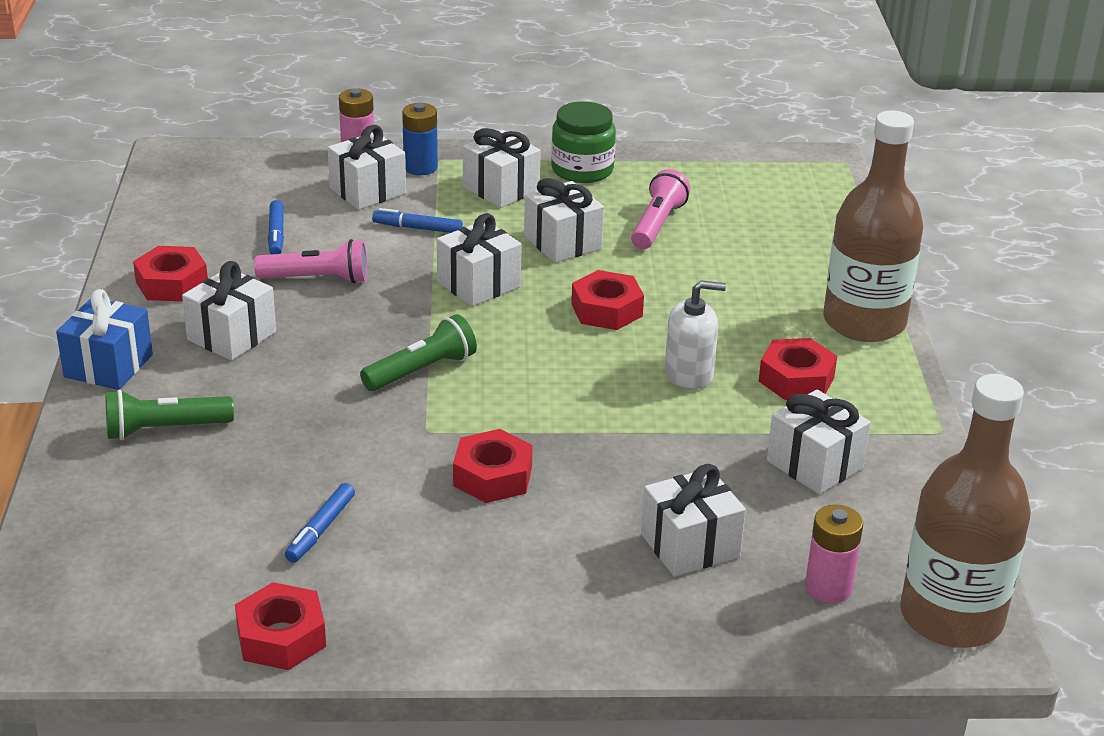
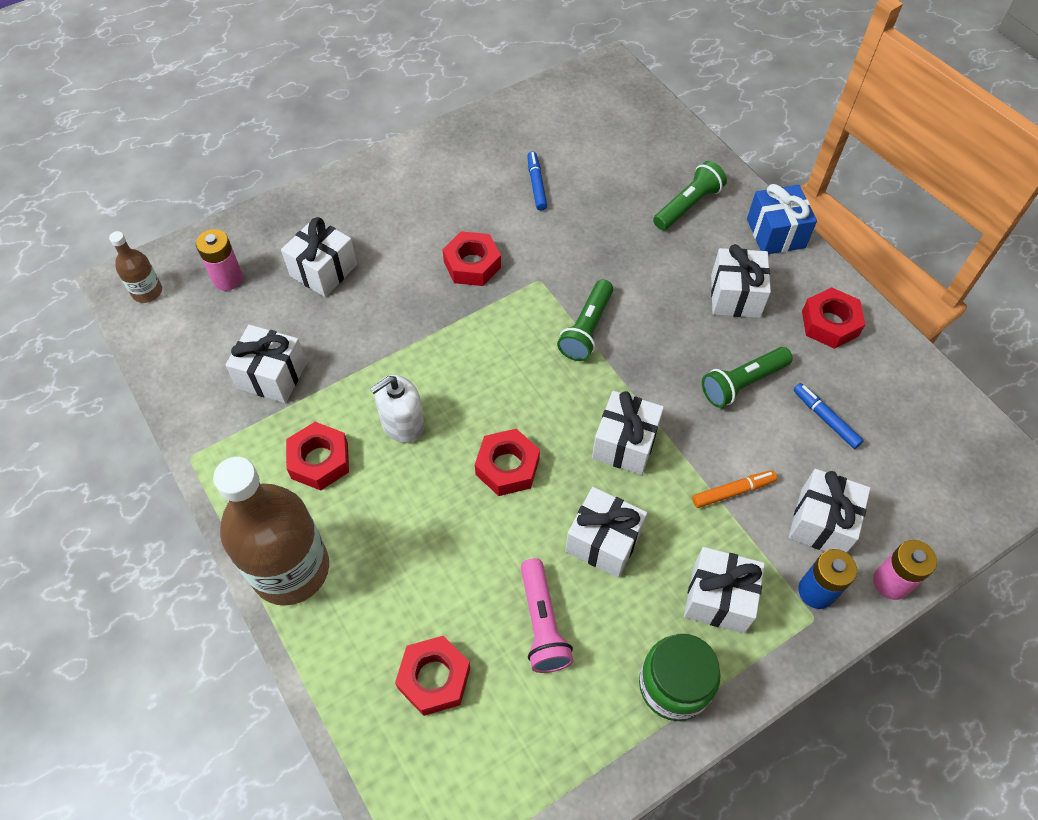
camera: 150 degrees right, 25 degrees up
(281, 637) = (499, 122): red nut -> red nut (434, 678)
(317, 279) = (742, 383): pink flashlight -> green flashlight
(417, 228) = (733, 491): blue marker -> orange marker
(951, 617) = (147, 292): brown bottle -> brown bottle, size x0.46

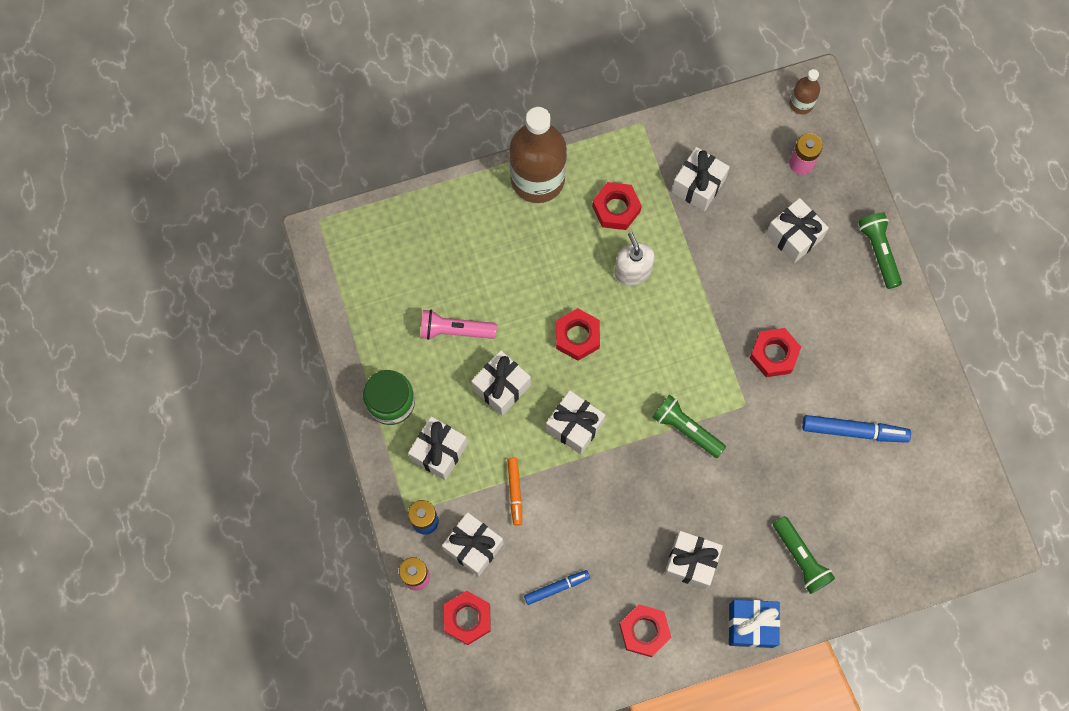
camera: 105 degrees right, 15 degrees up
(434, 678) = (438, 255): red nut -> red nut (467, 618)
(536, 184) = (854, 431): blue marker -> blue marker, size x1.59
(742, 383) = (605, 535): green flashlight -> green flashlight (878, 252)

